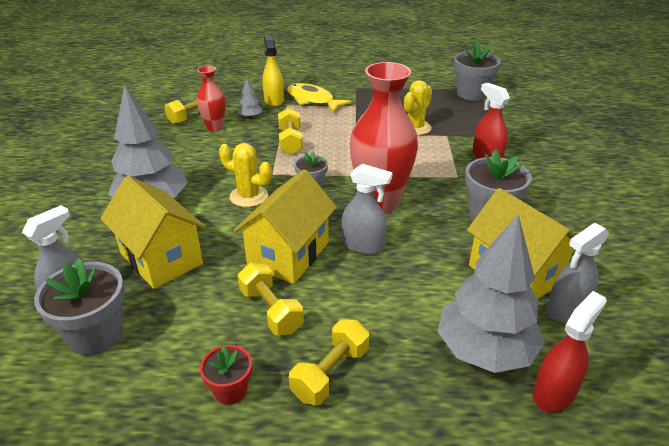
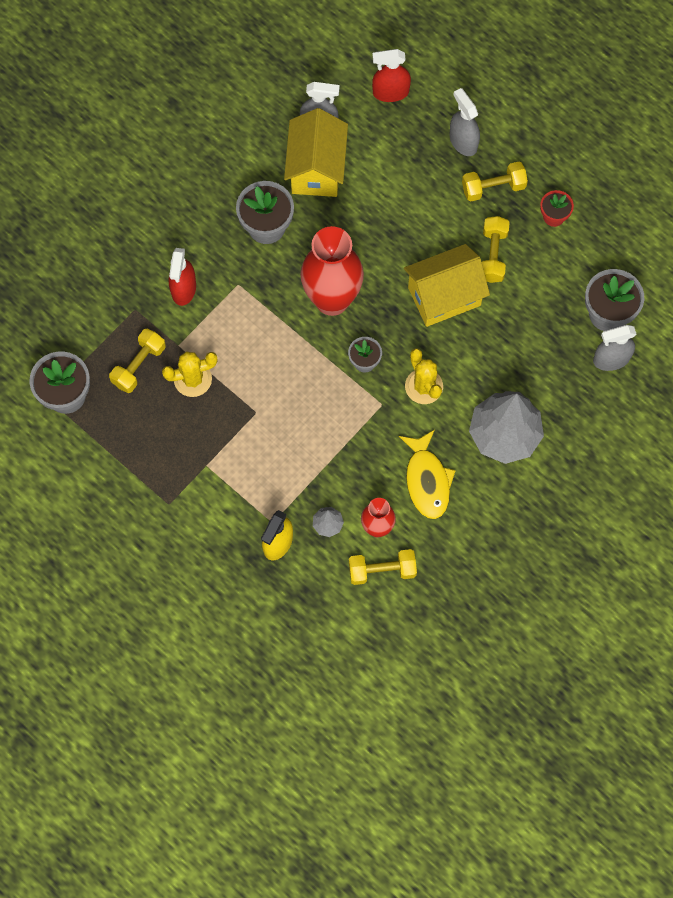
camera: 140 degrees left, 35 degrees up
(161, 258) = (533, 358): yellow house -> none
(290, 141) = (326, 445): yellow dumbbell -> yellow dumbbell (139, 365)
(313, 100) = (238, 510): yellow fish -> yellow fish (427, 480)
(363, 245) = (386, 266): grey spray bottle -> grey spray bottle (463, 141)
(484, 351) = (397, 138): grey tree -> none

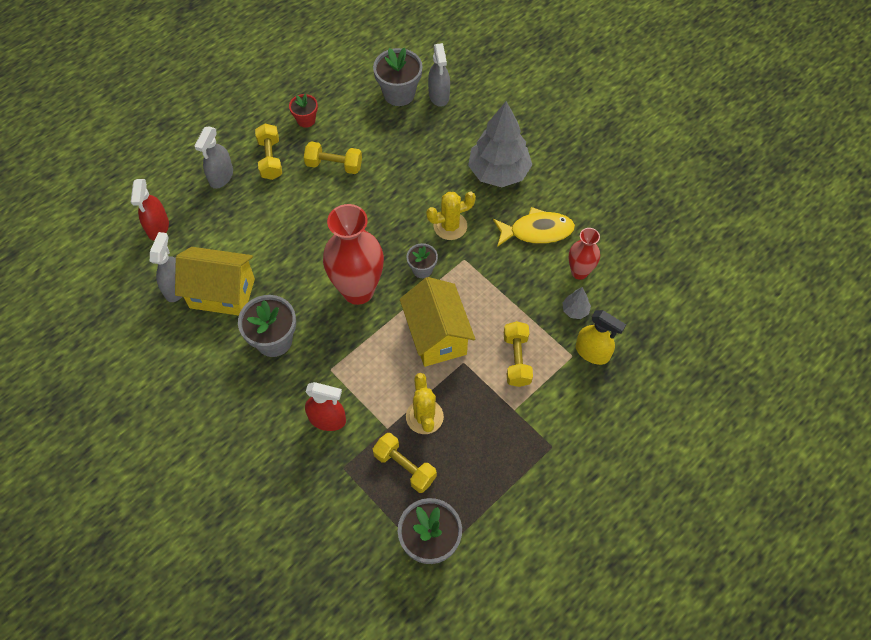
camera: 85 degrees left, 10 degrees down
(382, 570) = (618, 271): yellow dumbbell -> yellow dumbbell (516, 359)
(444, 296) = (367, 203): yellow house -> yellow house (436, 336)
(463, 141) = (221, 176): grey spray bottle -> grey spray bottle turned 45 degrees counterclockwise

